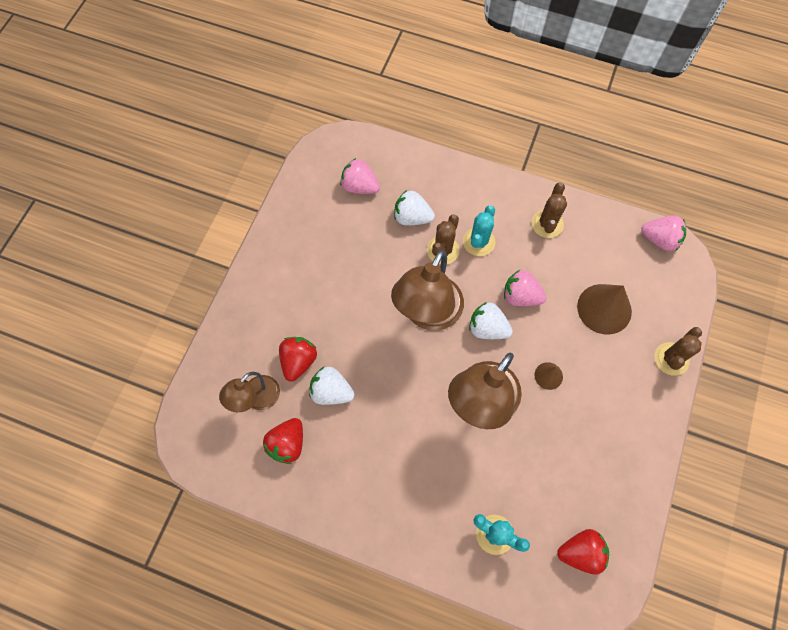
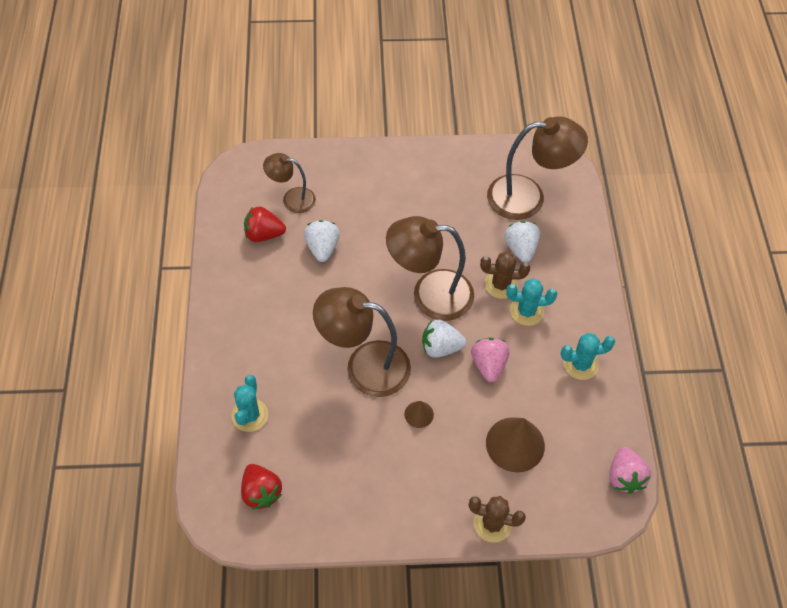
camera: 65 degrees right, 10 degrees down
(298, 361) = (338, 215): red strawberry -> none
(359, 187) = (528, 197): pink strawberry -> brown lamp
(487, 328) = (440, 347): white strawberry -> white strawberry turned 90 degrees counterclockwise
(547, 224) = (580, 364): brown cactus -> turquoise cactus

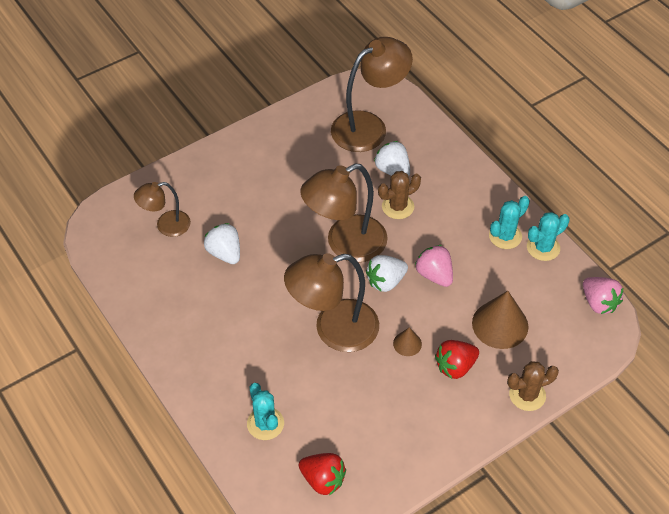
camera: 30 degrees left, 5 degrees down
(264, 234) = (163, 268): red strawberry -> red strawberry (455, 366)
(526, 311) = (433, 217): turquoise cactus -> turquoise cactus (543, 247)

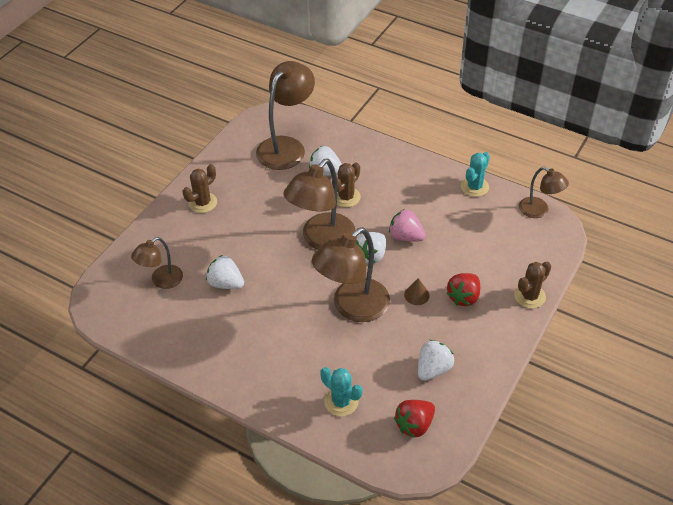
camera: 25 degrees left, 5 degrees down
(250, 158) = (203, 203): none -> brown cactus
(323, 480) = (414, 425): red strawberry -> red strawberry turned 135 degrees clockwise
(376, 430) = (433, 369): none -> white strawberry
(500, 324) = (477, 253): brown cone -> none
(505, 236) = (441, 189): turquoise cactus -> none
(599, 303) = (539, 211): pink strawberry -> brown lamp

